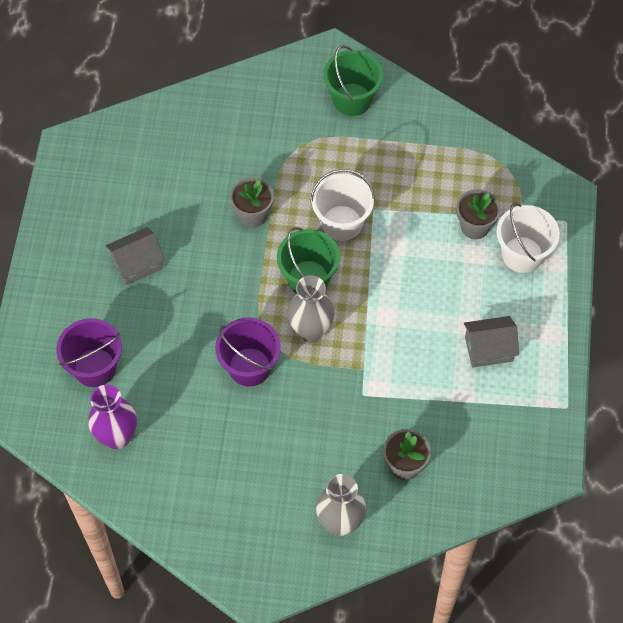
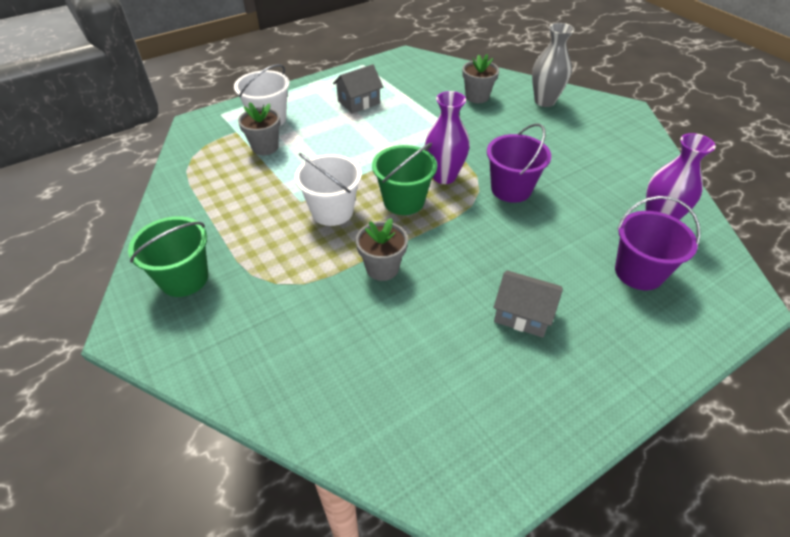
camera: 130 degrees left, 15 degrees down
(310, 331) = (444, 176): grey vase -> purple vase
(488, 349) = (359, 102): grey house -> grey house turned 75 degrees counterclockwise

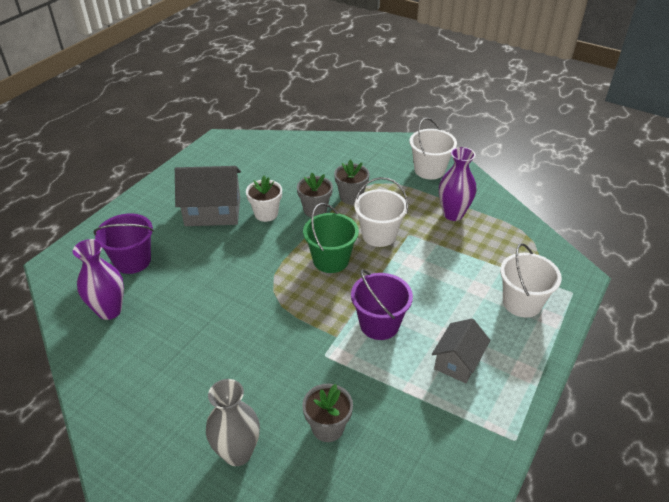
camera: 155 degrees right, 5 degrees down
(184, 278) = (429, 170): green bucket -> white bucket
(265, 147) = (488, 271): grey flower pot -> grey flower pot (351, 197)
(444, 176) = (310, 294): purple vase -> purple vase (453, 214)
(449, 284) = (266, 214): none -> white flower pot
(511, 189) = (245, 301): purple bucket -> purple bucket (379, 324)
(523, 314) = (213, 211): grey house -> grey house, size x1.59

